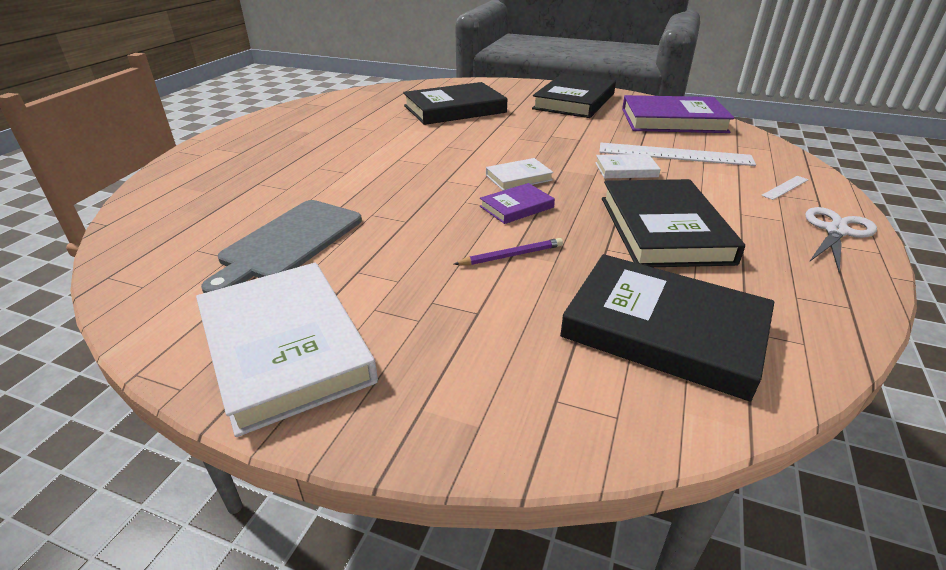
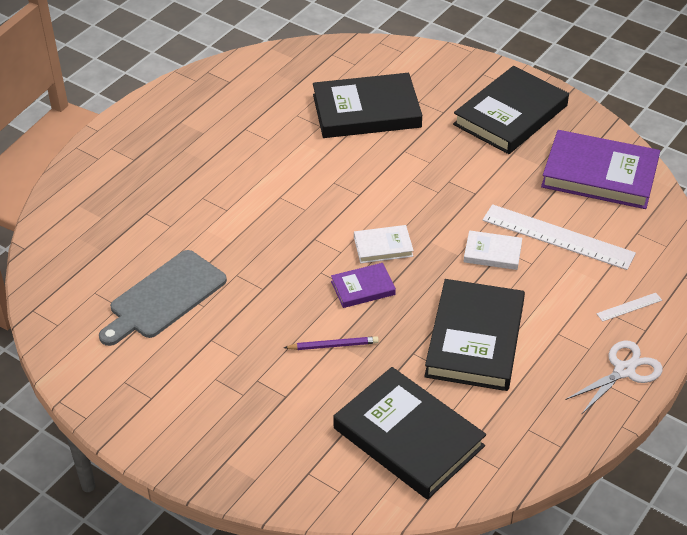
camera: 15 degrees right, 10 degrees up
(285, 348) = (150, 400): white book -> none

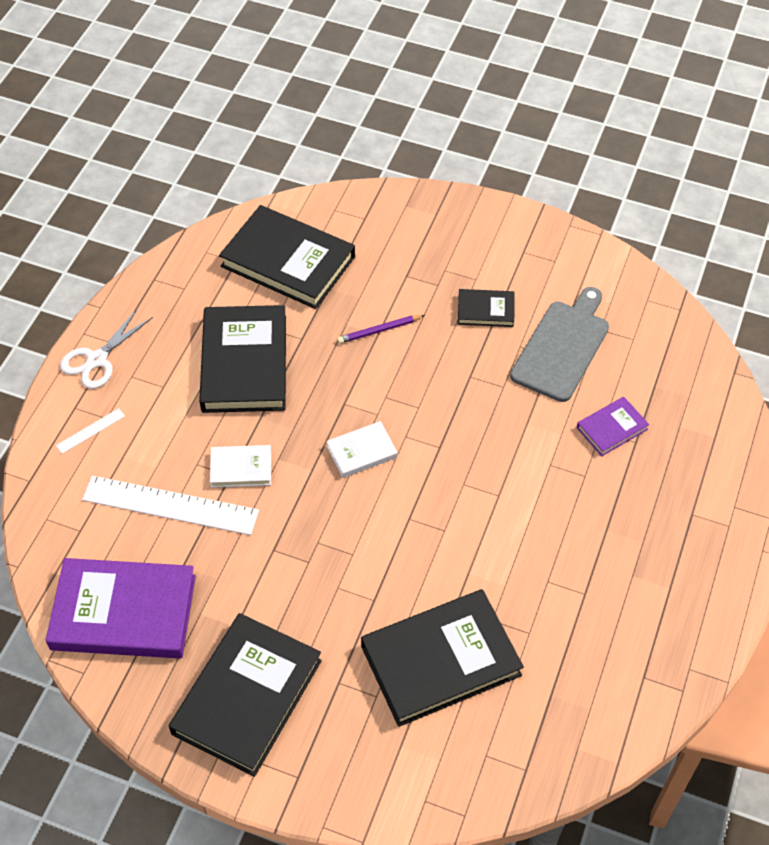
camera: 165 degrees right, 10 degrees up
(220, 345) = (485, 310): none -> black book
(363, 288) = (369, 397): purple book -> purple book (612, 428)

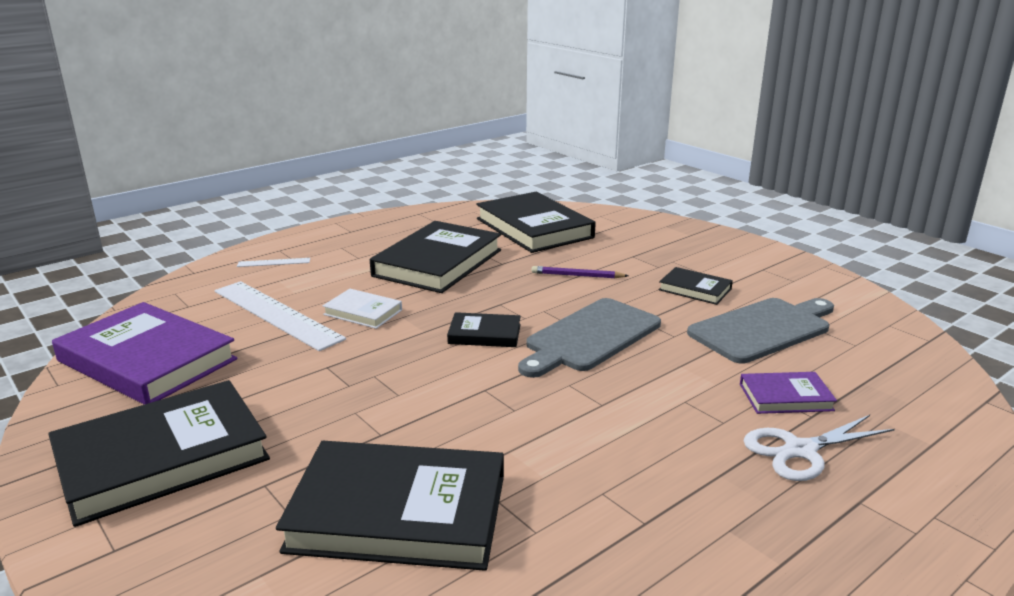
camera: 30 degrees right, 30 degrees down
(97, 360) = (327, 234): white scissors -> white scissors (800, 451)
(361, 451) = (484, 334): white book -> black book
(443, 418) = (590, 337): none -> grey cutting board

